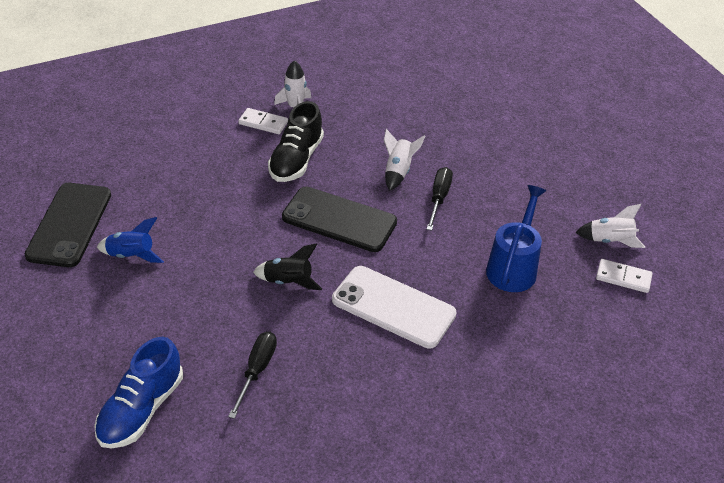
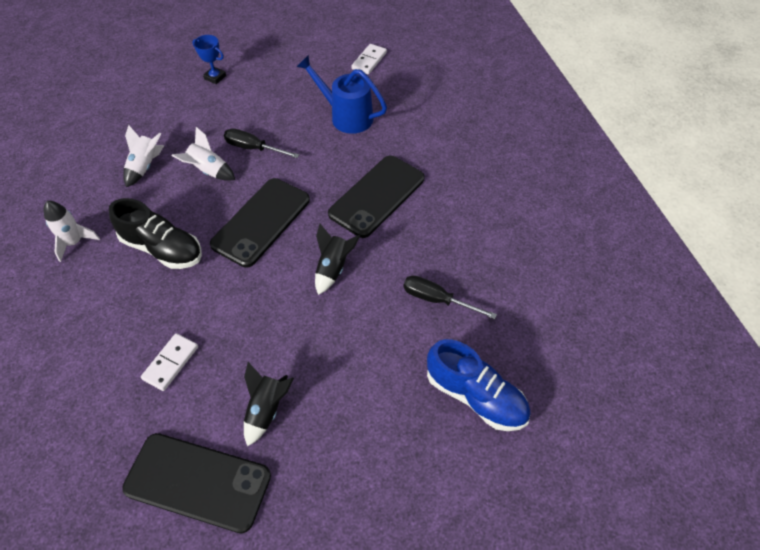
camera: 80 degrees left, 10 degrees up
(131, 255) = (266, 409): blue rocket -> black rocket
(263, 123) = (89, 274): white domino -> white domino (170, 363)
(393, 307) = (377, 196): white phone -> black phone
(538, 151) = (215, 77): none -> blue trophy
(610, 240) = (330, 59): white rocket -> white rocket (145, 167)

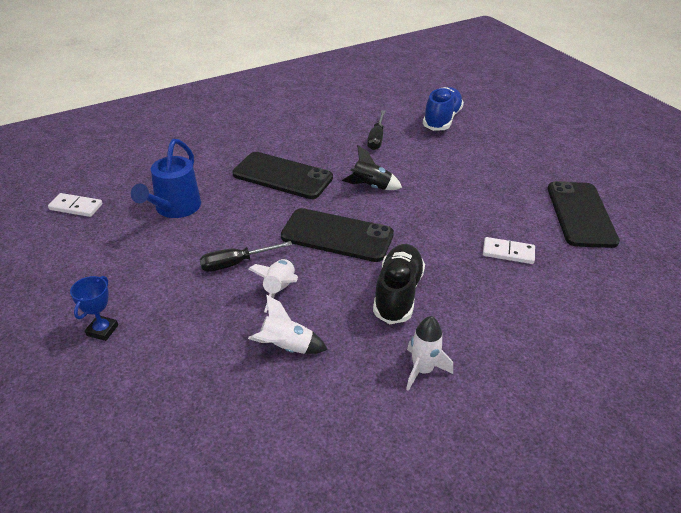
camera: 105 degrees left, 15 degrees down
(253, 148) = (236, 263): black screwdriver -> black screwdriver turned 60 degrees clockwise
(266, 409) = (509, 196): black rocket -> none

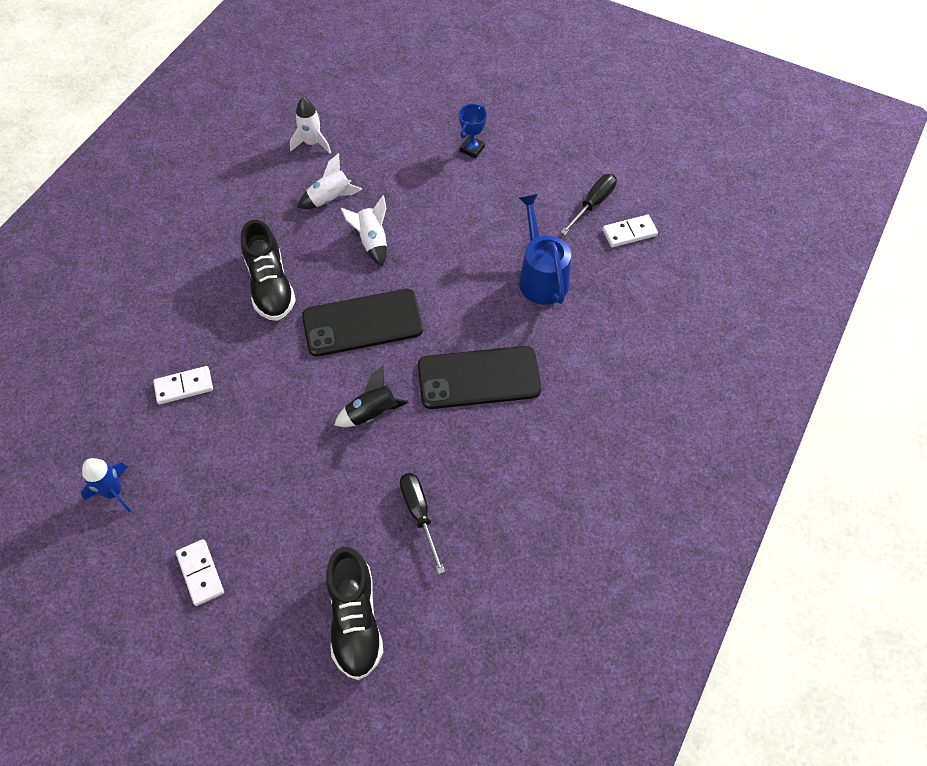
camera: 150 degrees right, 20 degrees up
(102, 330) = (472, 149): blue trophy -> blue trophy turned 45 degrees clockwise
(236, 263) = (429, 247): black screwdriver -> black screwdriver (593, 204)
(422, 370) = (219, 228): white rocket -> white rocket (312, 143)
(442, 119) = (355, 620): blue shoe -> black shoe
(526, 161) = (200, 573): none -> white domino
(580, 214) = (113, 492): black phone -> blue rocket

